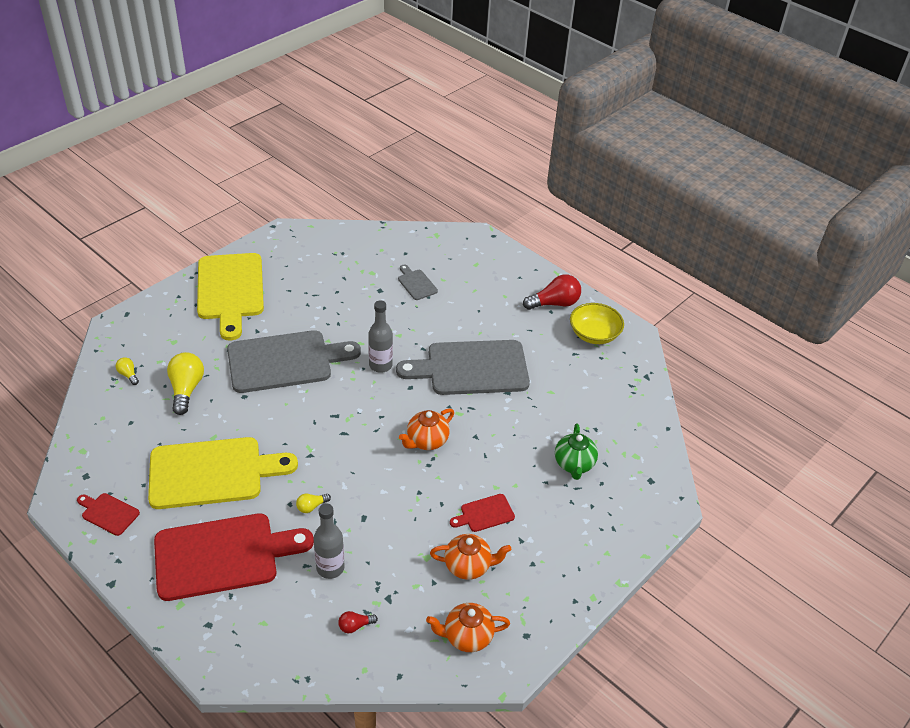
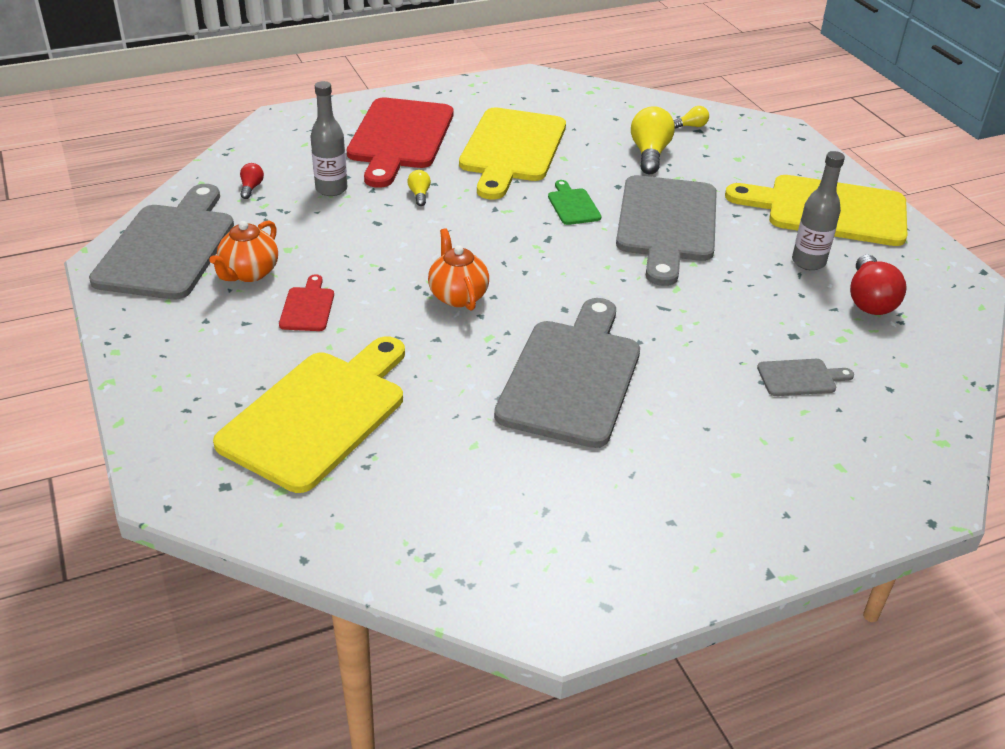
camera: 115 degrees right, 5 degrees down
(108, 513) = (499, 94): red cutting board -> none
(186, 389) = (649, 154): yellow light bulb -> yellow light bulb turned 105 degrees counterclockwise
(284, 414) = (573, 205): none -> green cutting board
(380, 365) = (621, 295): grey bottle -> grey bottle (808, 262)
(467, 636) = (169, 247): orange teapot -> grey cutting board
(554, 303) = (692, 536): red light bulb -> red light bulb (869, 300)
(574, 464) = (318, 414): green teapot -> yellow cutting board
(594, 334) = (582, 559): yellow bowl -> none

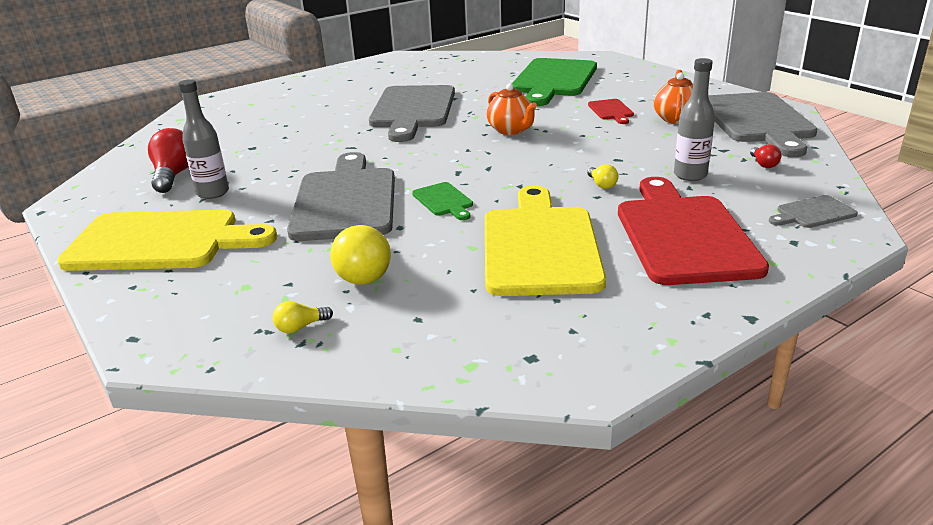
camera: 170 degrees right, 10 degrees down
(318, 414) = (553, 80): yellow cutting board -> green cutting board
(800, 378) = (257, 130): grey cutting board -> grey cutting board (813, 213)

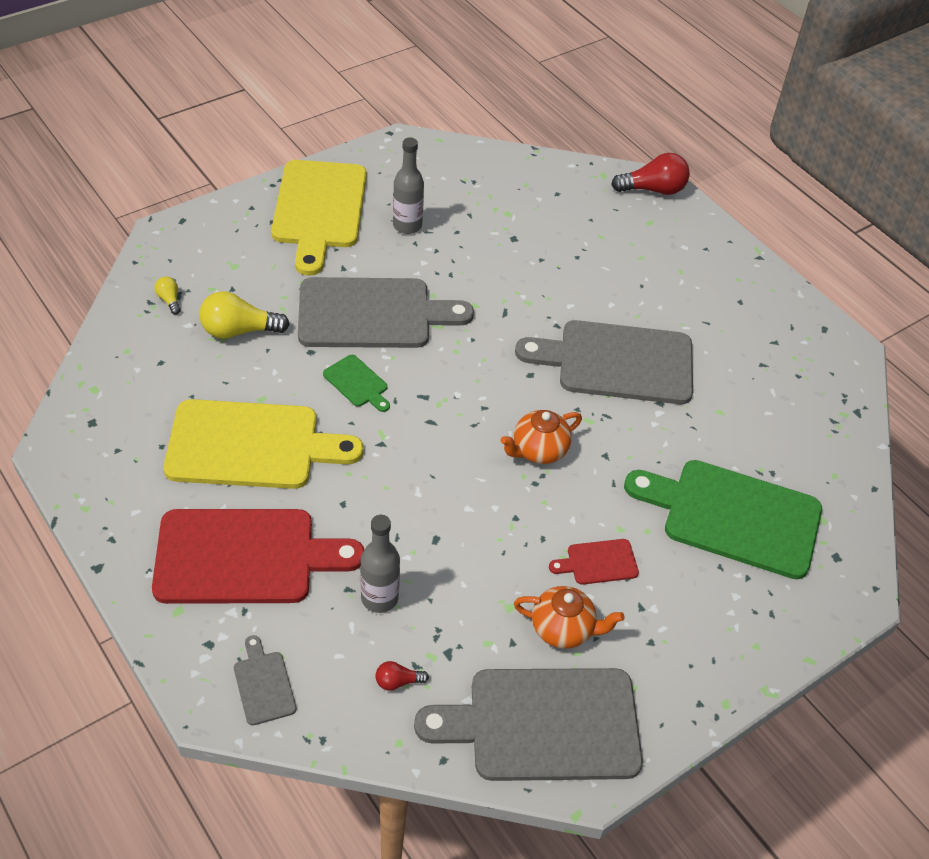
camera: 85 degrees right, 20 degrees up
(174, 175) = (451, 195): red light bulb -> red light bulb (653, 189)
(444, 201) = (357, 383): green cutting board -> green cutting board turned 105 degrees counterclockwise
(602, 185) = (370, 512): yellow light bulb -> none

